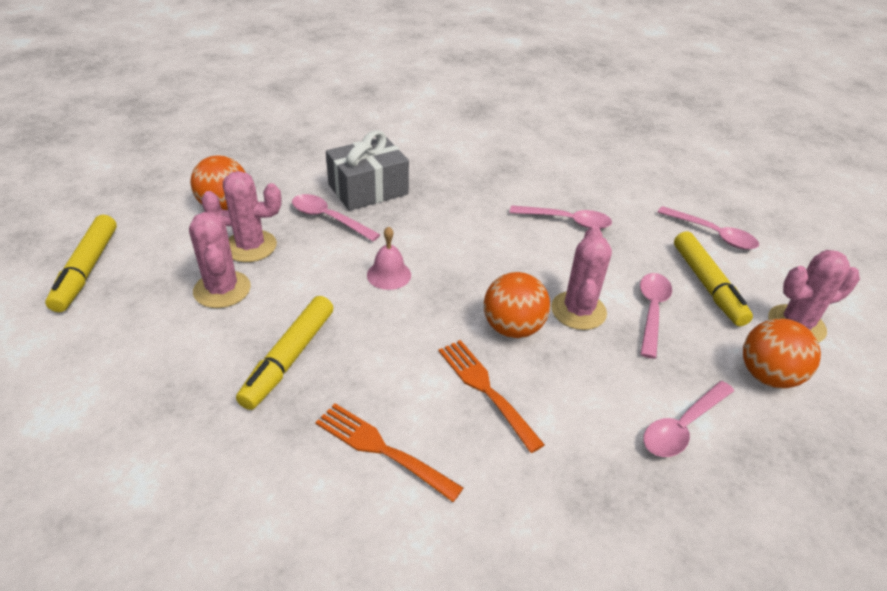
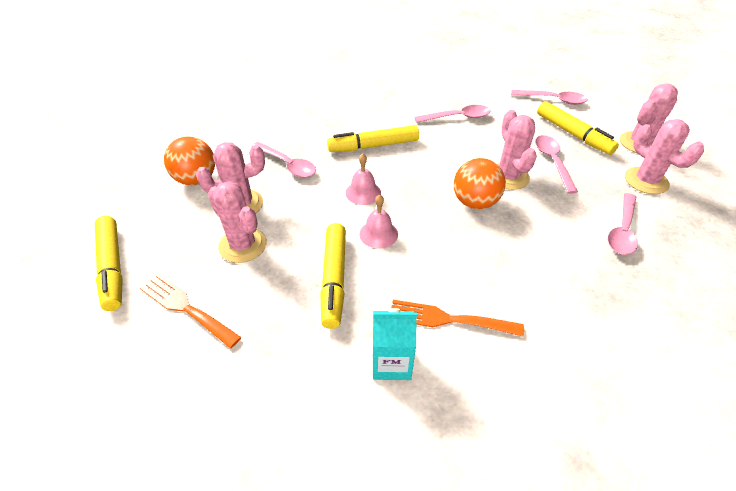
camera: 20 degrees left, 5 degrees up
(284, 470) = (391, 362): none -> turquoise carton
(328, 218) = (288, 165): pink spoon -> pink spoon turned 150 degrees counterclockwise
(368, 189) = (302, 134): grey gift -> none
(372, 326) = (378, 234): none -> pink bell
(439, 225) = (373, 146): none -> yellow marker
(485, 389) = (487, 251): orange fork -> orange fork (186, 308)
(767, 376) = (646, 181): orange ball -> pink cactus

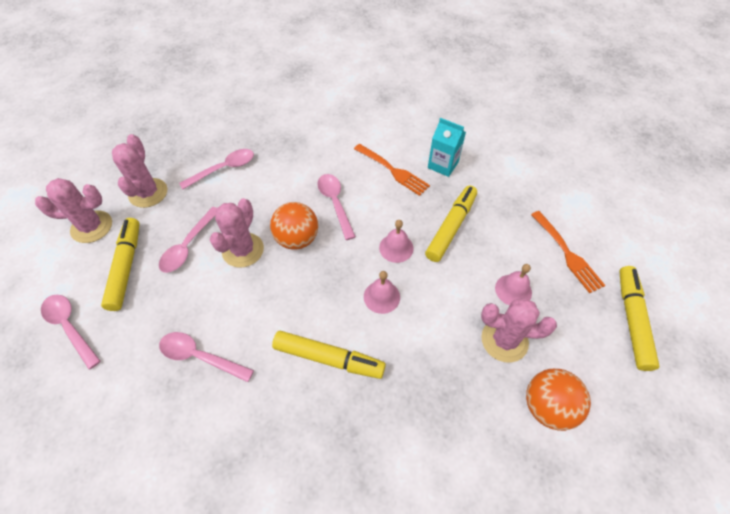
camera: 150 degrees left, 10 degrees up
(243, 245) = (513, 290): pink cactus -> pink bell
(288, 165) = (437, 377): pink spoon -> pink spoon (335, 203)

